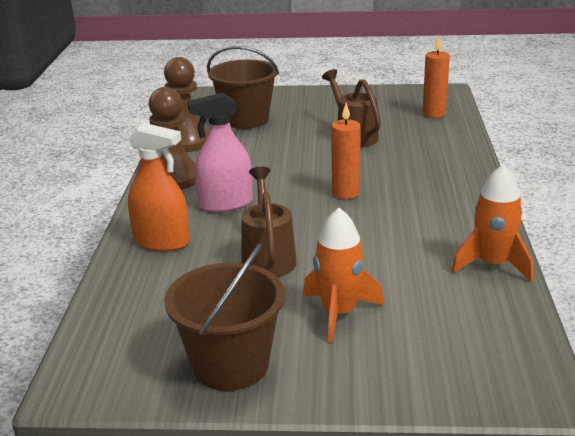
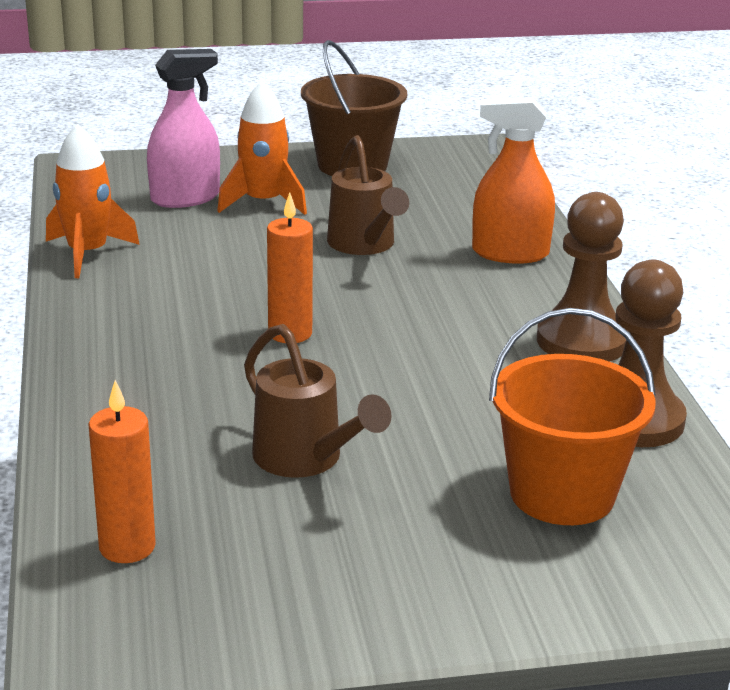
camera: 165 degrees right, 0 degrees up
(225, 204) = (464, 305): pink spray bottle -> pink spray bottle (185, 198)
(246, 119) = (562, 494): brown bucket -> orange bucket

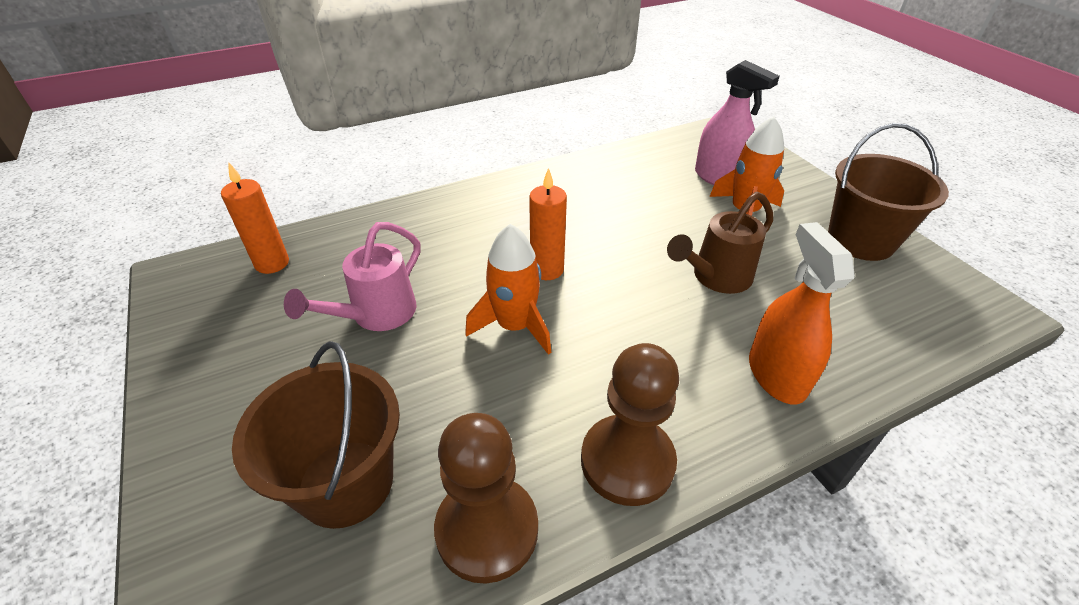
camera: 75 degrees right, 15 degrees up
(87, 254) = (607, 163): orange rocket -> orange rocket (514, 326)
(305, 459) = (376, 315): brown watering can -> pink watering can
(562, 494) = (346, 482): orange bucket -> brown bucket

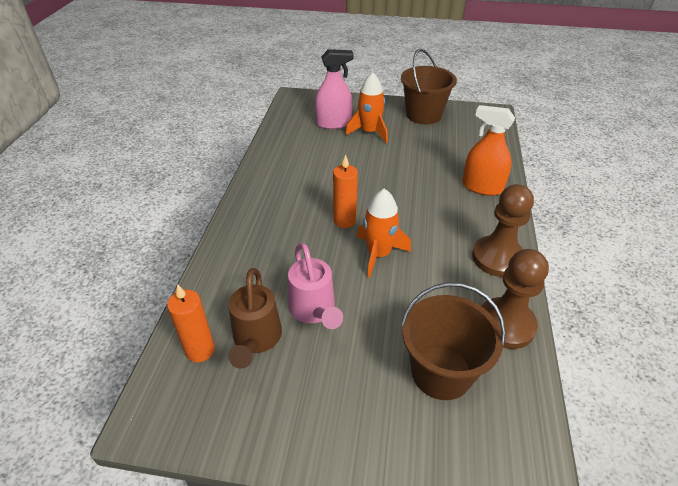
camera: 55 degrees left, 0 degrees up
(716, 277) = (407, 168): brown watering can -> brown watering can (256, 339)

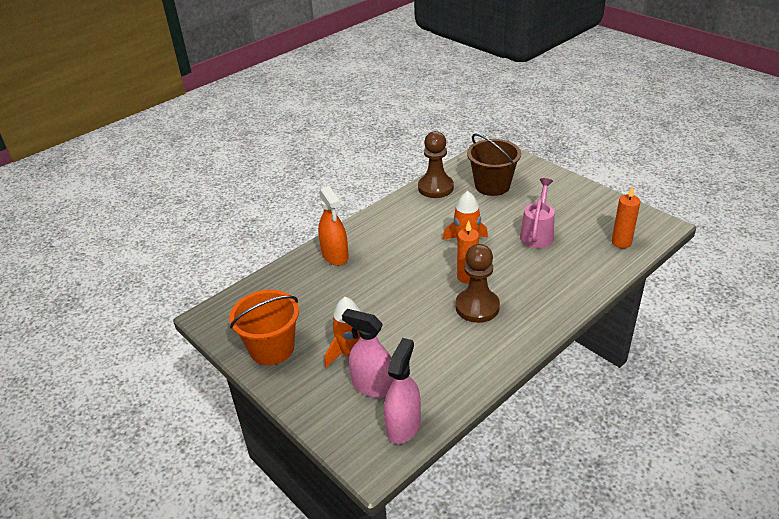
camera: 140 degrees left, 5 degrees down
(256, 339) = (583, 234): brown watering can -> none
(294, 115) = (403, 426): none -> pink spray bottle
(423, 115) = (272, 348): brown bucket -> orange bucket
(497, 258) = (394, 213): brown pawn -> brown pawn (477, 307)

